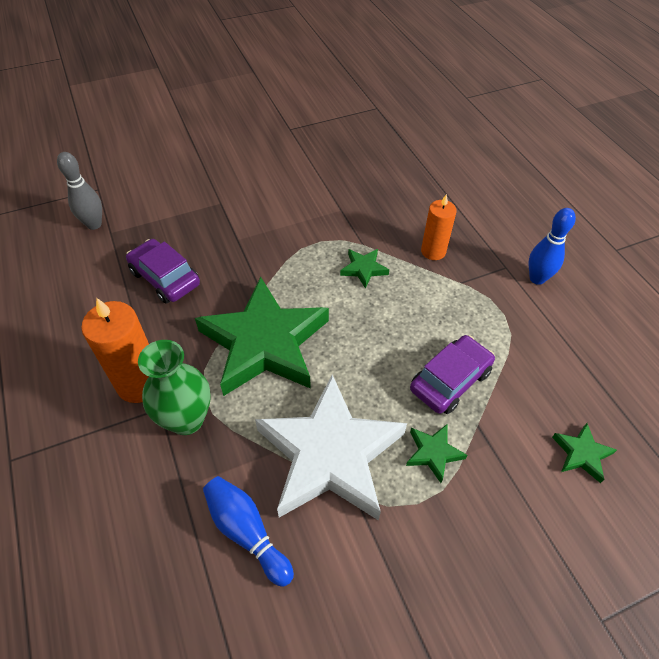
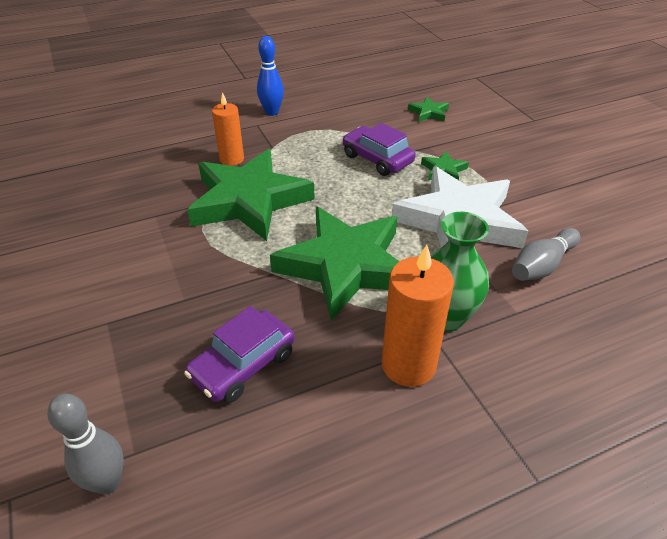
camera: 90 degrees left, 10 degrees down
(247, 532) = (542, 265): blue bowling pin -> grey bowling pin
(364, 269) = (249, 200): green star -> green star, size x2.49

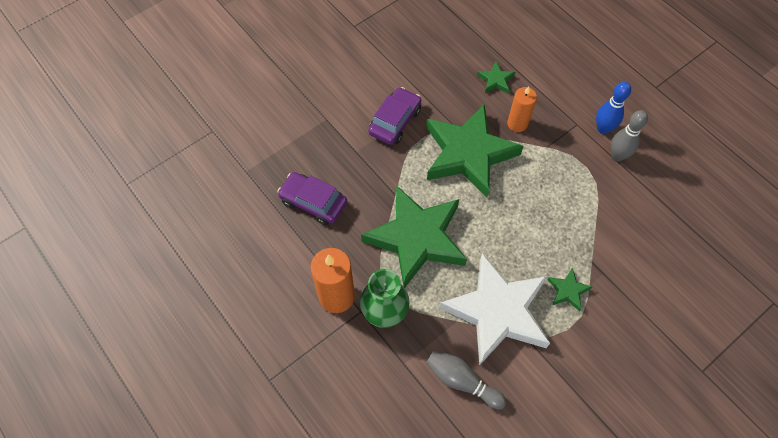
camera: 75 degrees right, 20 degrees up
(108, 482) = (228, 167): grey bowling pin -> grey bowling pin (617, 156)
(377, 159) = (563, 232): purple car -> purple car (395, 121)
(428, 113) = (666, 263): green star -> green star (495, 80)

